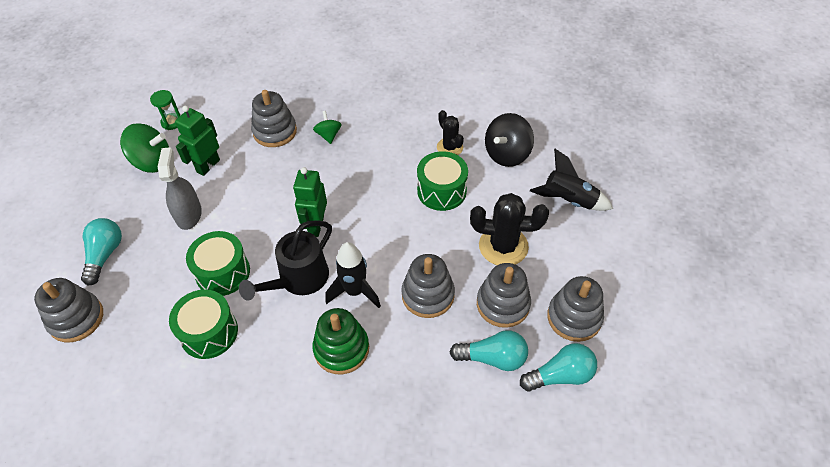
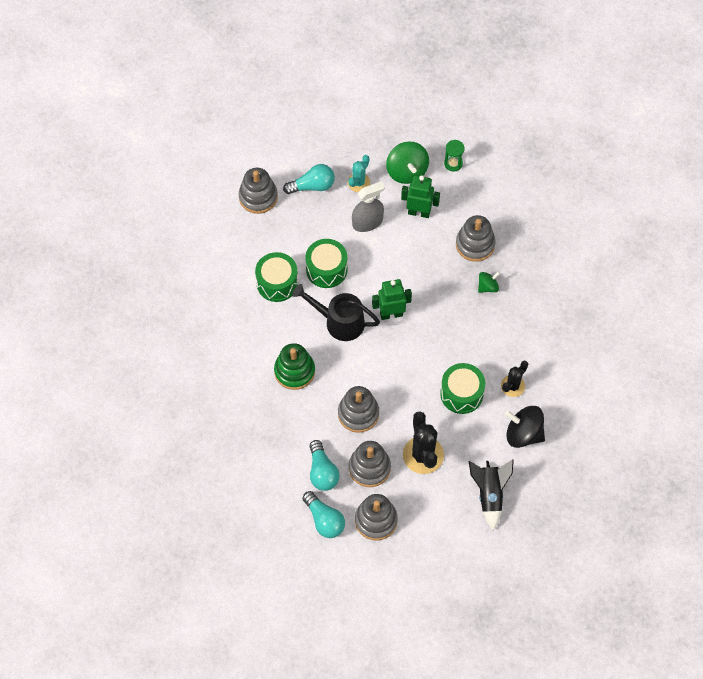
camera: 70 degrees right, 10 degrees up
(133, 208) = (358, 182): none -> turquoise cactus
(355, 291) = (343, 363): black rocket -> none

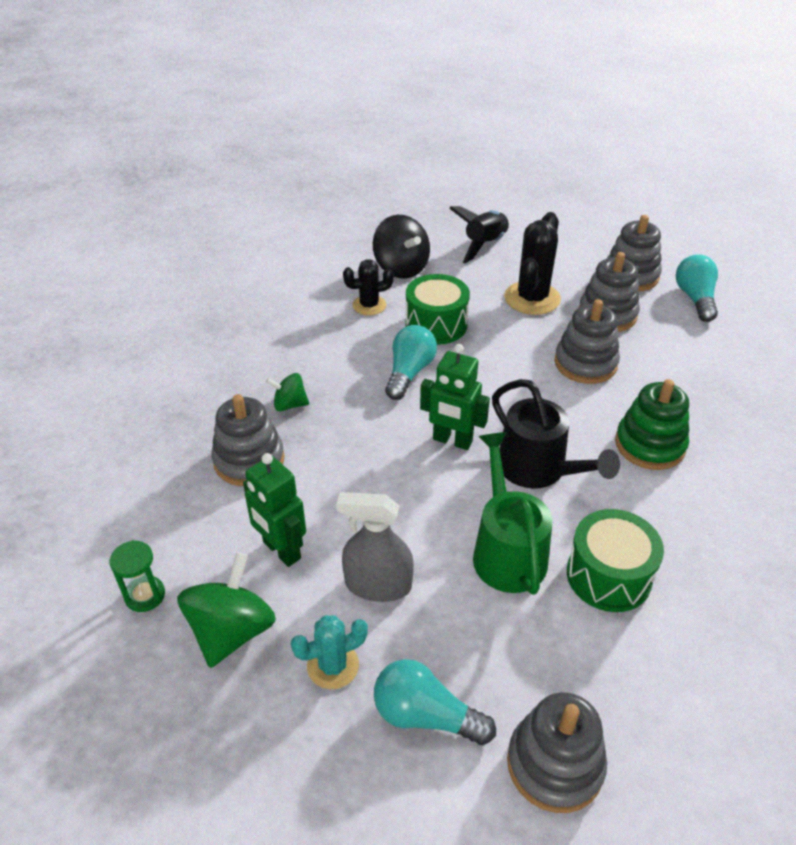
camera: 145 degrees left, 20 degrees down
(322, 472) = (672, 335): turquoise light bulb -> turquoise light bulb (409, 372)
(326, 269) = (506, 550): green drum -> green watering can

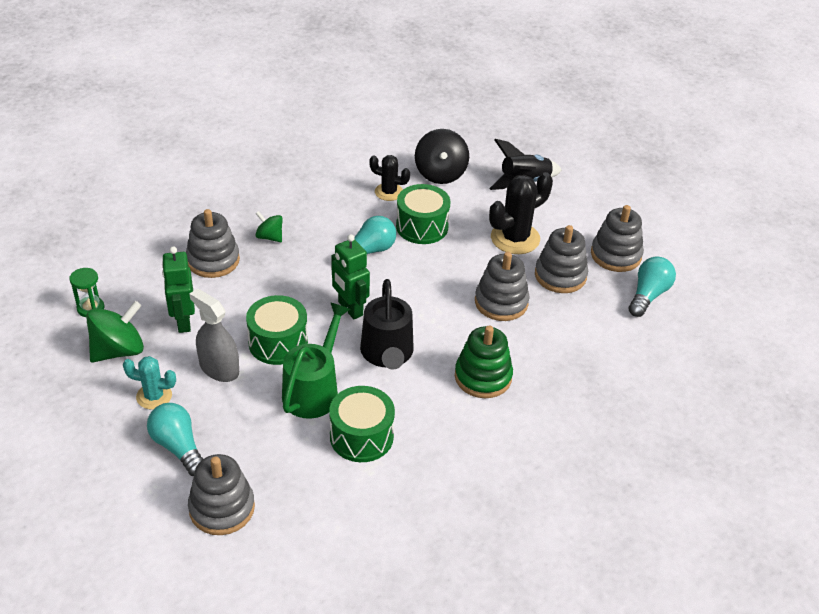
camera: 30 degrees right, 0 degrees up
(414, 517) = (278, 343): none -> green drum

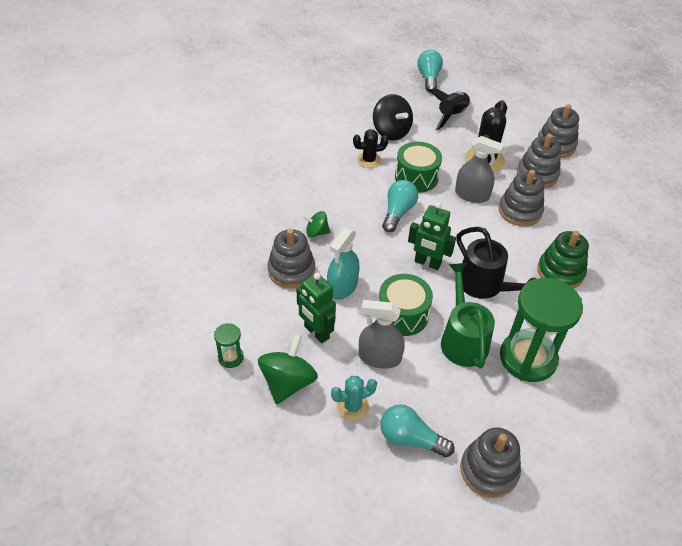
camera: 30 degrees left, 5 degrees up
(246, 294) = (342, 287): none -> turquoise spray bottle
(361, 436) = (527, 358): green drum -> green hourglass
(464, 266) = (472, 195): none -> grey spray bottle
(648, 295) = (600, 165): turquoise light bulb -> turquoise light bulb (429, 78)

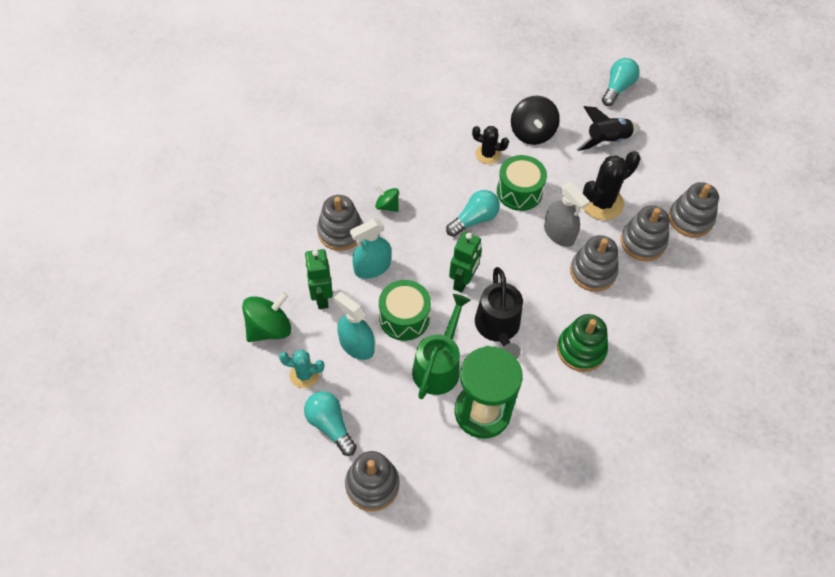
camera: 30 degrees right, 10 degrees up
(231, 357) = (240, 285): green hourglass -> none
(379, 357) = (356, 345): grey spray bottle -> turquoise spray bottle
(427, 263) = (463, 281): green robot -> green robot turned 120 degrees counterclockwise

